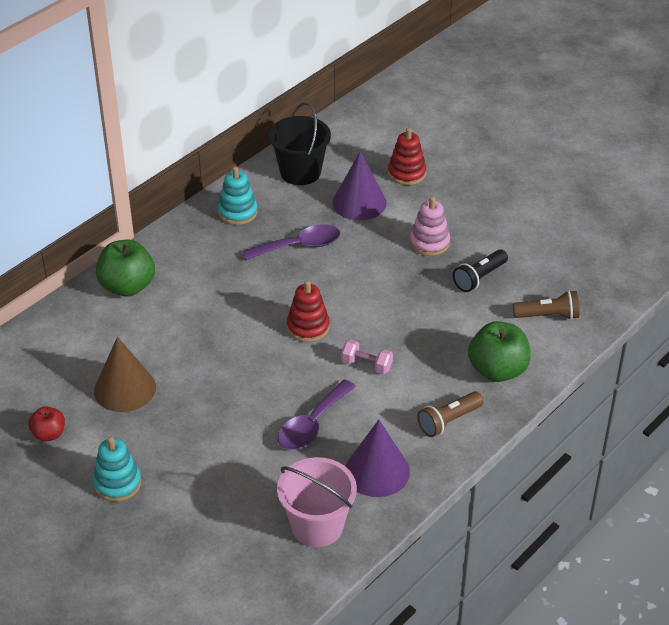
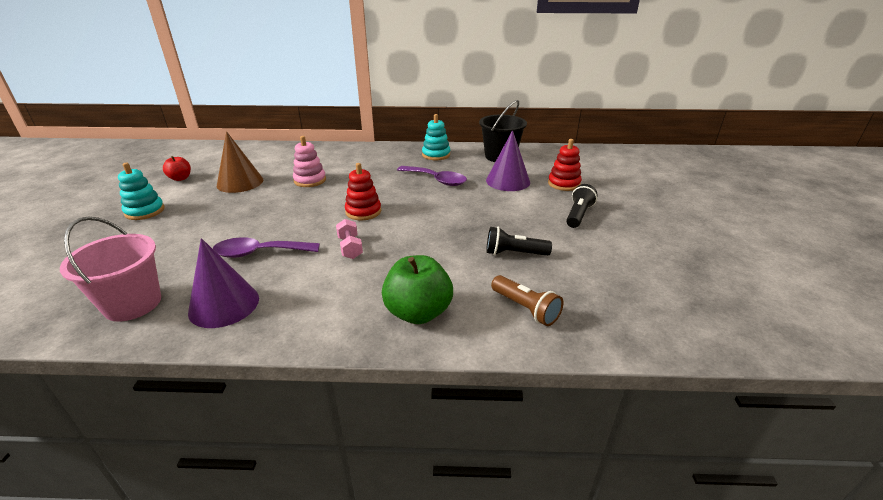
camera: 50 degrees right, 10 degrees down
(127, 286) = (331, 153): green apple -> none
(429, 243) = (515, 218): pink stacking toy -> pink stacking toy (310, 180)
(448, 421) = (322, 315): brown flashlight -> none
(466, 204) = (578, 215): none -> black flashlight

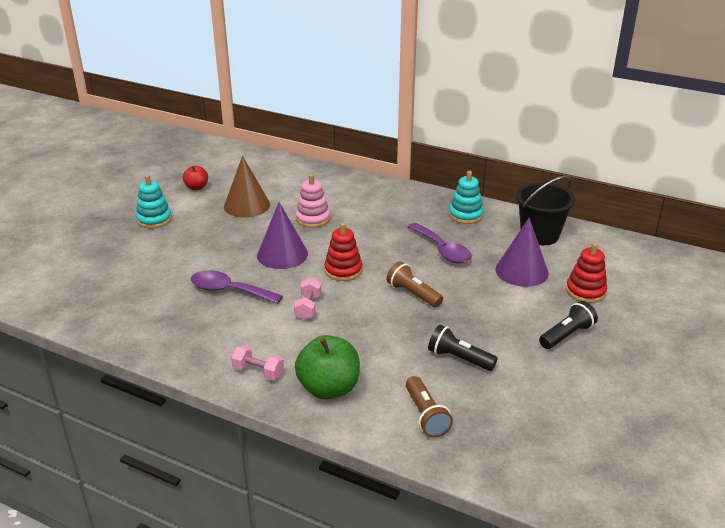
camera: 25 degrees right, 0 degrees up
(133, 304) = (117, 311): pink bucket -> none
(224, 305) = (181, 332): purple cone -> purple cone (282, 254)
(335, 319) = (258, 372): none -> pink dumbbell
(437, 215) = (413, 294): none -> brown flashlight

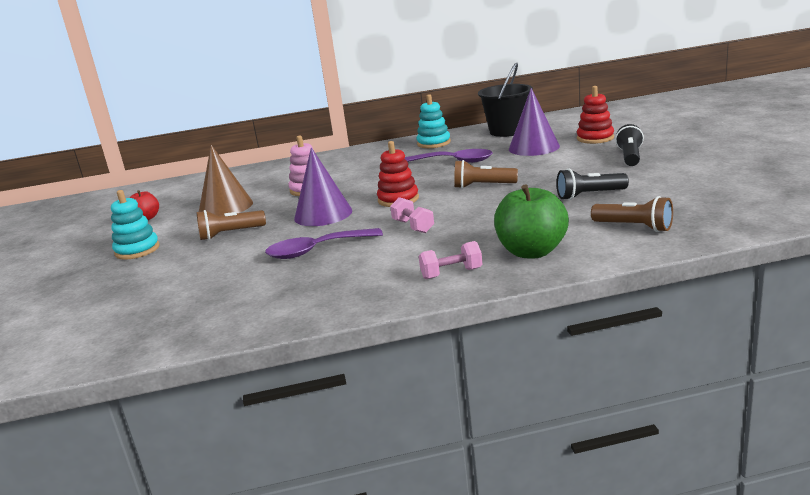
camera: 35 degrees left, 10 degrees down
(213, 238) = (230, 234): none -> brown flashlight

